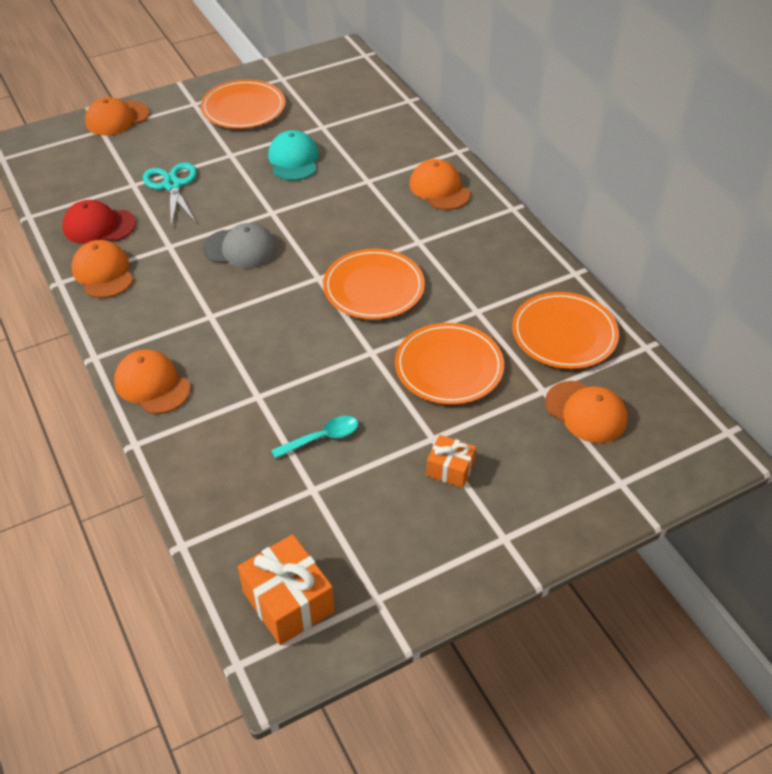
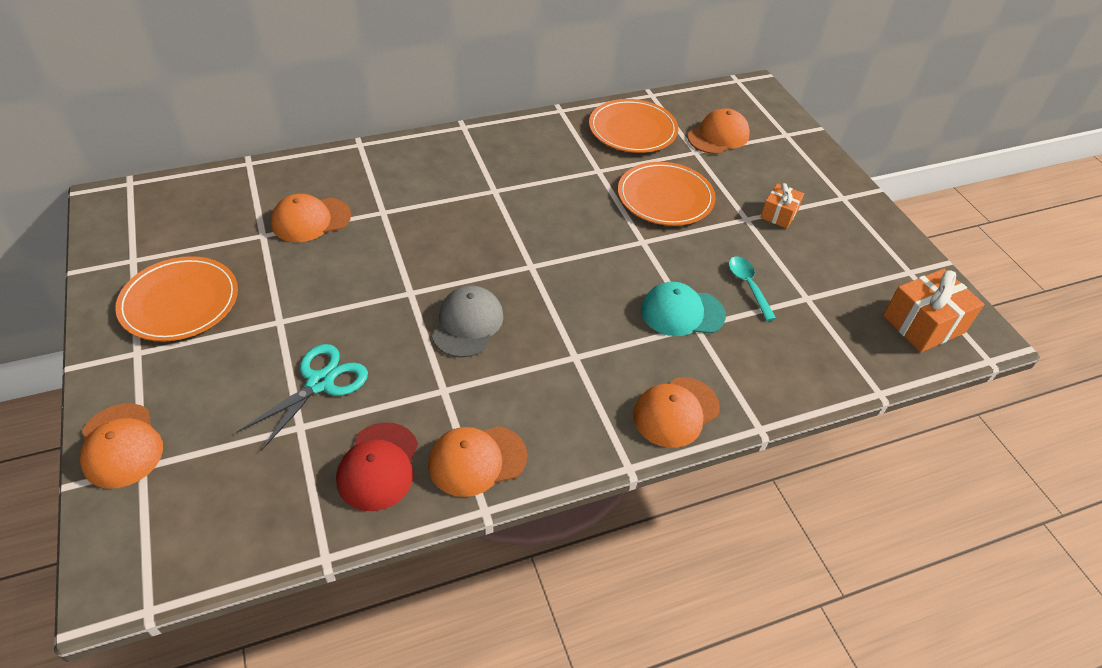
camera: 85 degrees left, 0 degrees up
(172, 185) = (320, 383): turquoise scissors -> turquoise scissors turned 135 degrees clockwise
(293, 159) = (317, 265): turquoise cap -> turquoise cap (682, 312)
(373, 287) = (554, 229): orange plate -> none
(439, 188) = (416, 165): orange cap -> orange cap (311, 220)

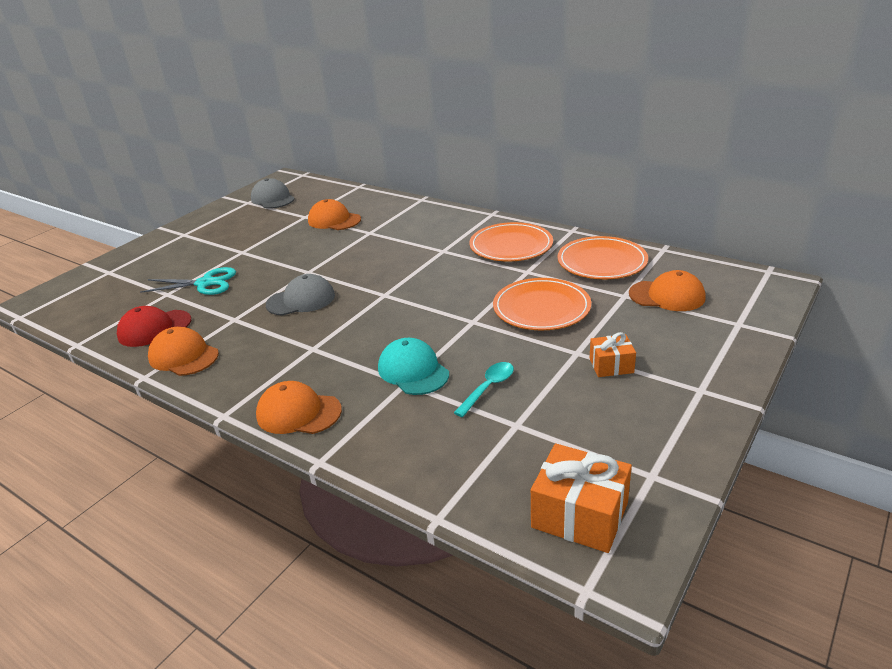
camera: 60 degrees right, 15 degrees down
(121, 445) = (119, 261): orange cap -> none
(161, 236) = (273, 199): none -> grey cap
(180, 302) = (229, 225): orange plate -> orange plate (511, 246)

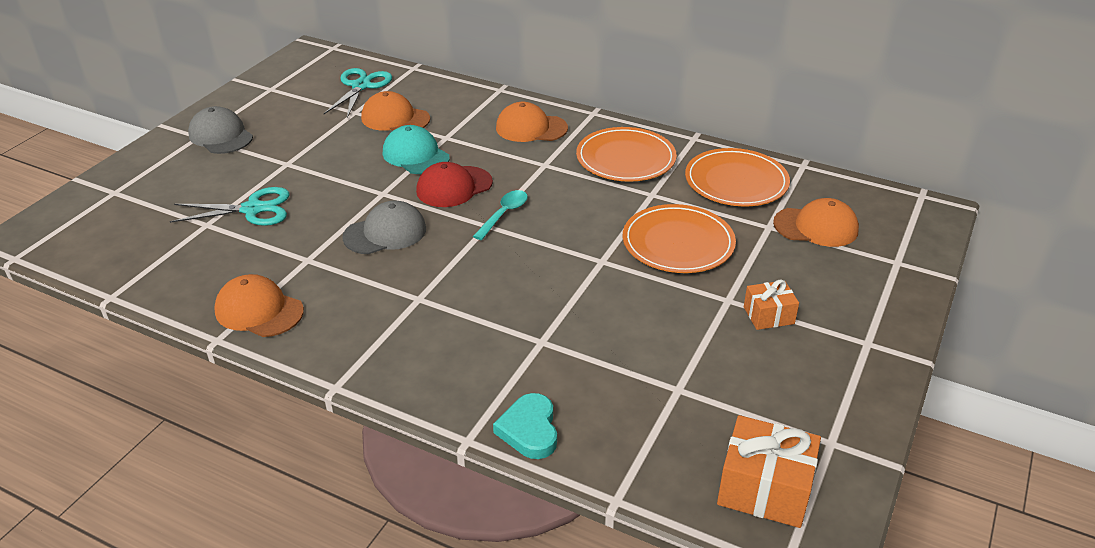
camera: 10 degrees left, 5 degrees up
(154, 328) = (207, 273): red cap -> red cap (454, 187)
(273, 199) = (303, 84): grey cap -> grey cap (221, 136)
(298, 413) = (425, 381): orange cap -> orange cap (531, 128)
(315, 199) = (361, 86): none -> turquoise scissors
(375, 455) = (529, 430): none -> turquoise heart
(413, 371) = (547, 325): turquoise cap -> turquoise cap (415, 155)
(488, 388) = (638, 345): turquoise spoon -> turquoise spoon (504, 214)

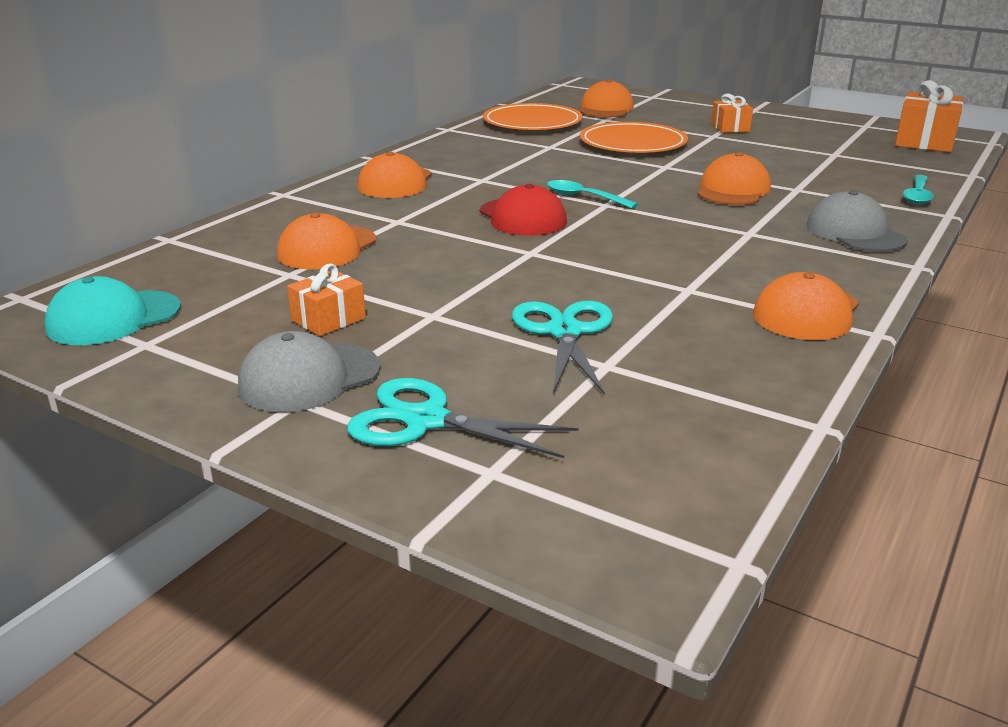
camera: 85 degrees left, 10 degrees down
(288, 132) = (328, 319): none -> orange gift
(361, 86) = (201, 272): turquoise scissors -> turquoise scissors (426, 420)
(385, 233) = (624, 249): grey cap -> grey cap (855, 233)
(415, 155) = (439, 236): turquoise cap -> turquoise cap (114, 318)
(529, 430) = (917, 195): turquoise heart -> turquoise spoon
(533, 298) = (733, 190): none -> orange cap
(625, 158) = (480, 151): orange plate -> none

